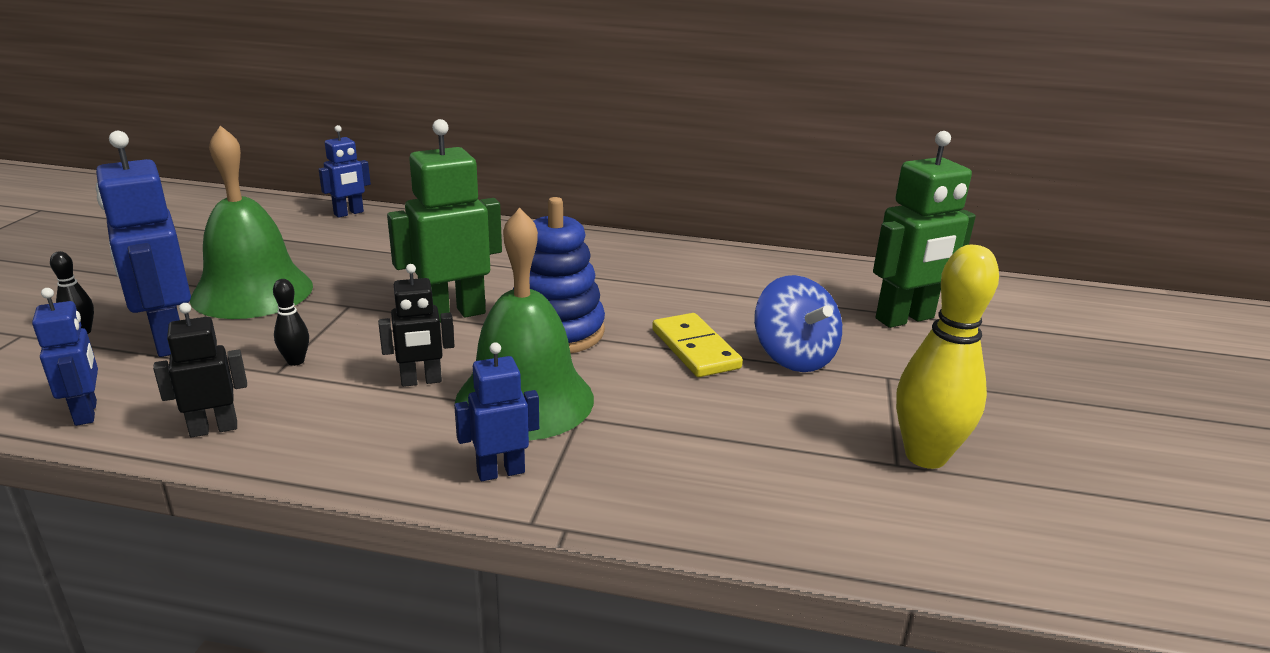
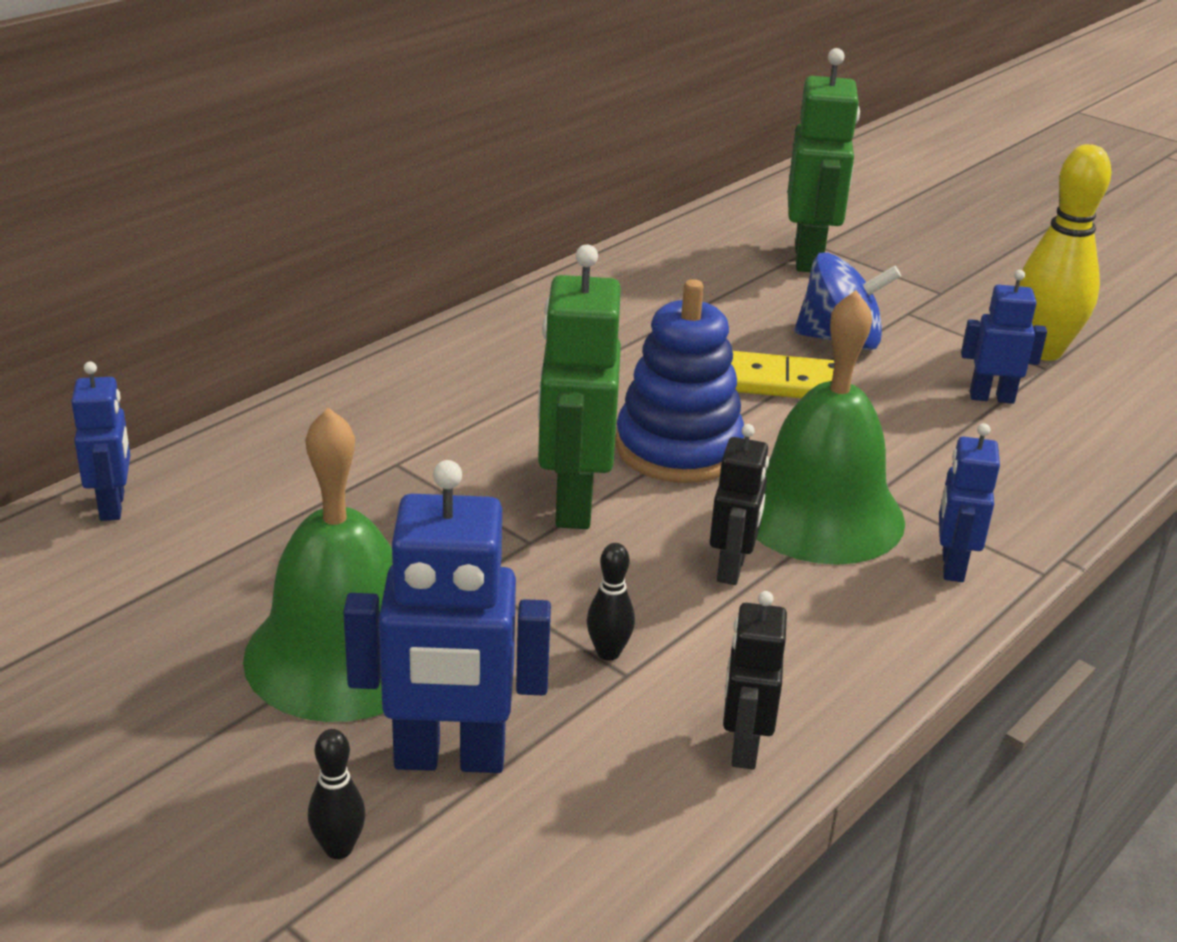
camera: 60 degrees left, 5 degrees up
(87, 413) = (625, 859): blue robot -> blue robot (991, 397)

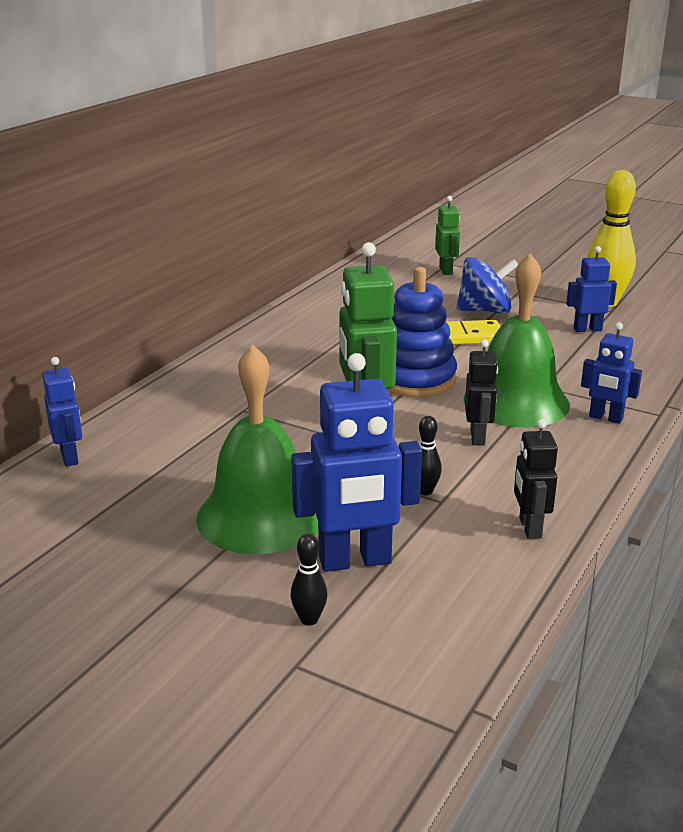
camera: 10 degrees left, 5 degrees down
(809, 258) = (446, 270): green robot -> green robot, size x0.57
(951, 566) = (605, 418): blue robot -> blue robot turned 60 degrees counterclockwise

